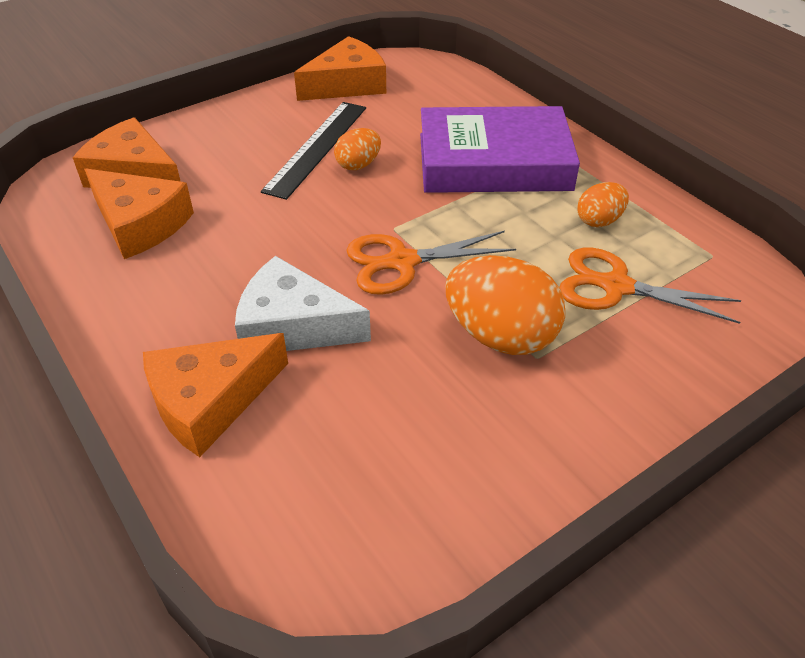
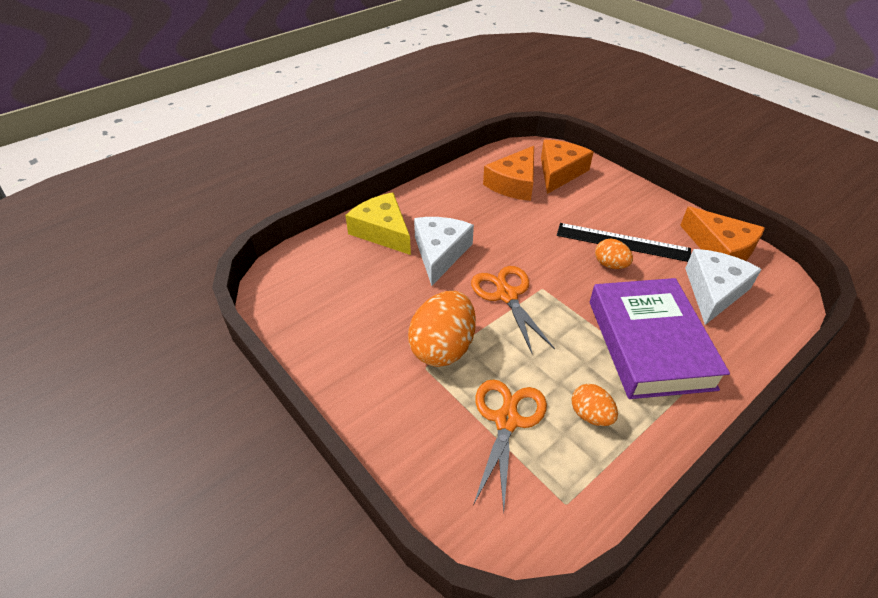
camera: 85 degrees right, 0 degrees up
(210, 401) = (382, 231): orange cheese -> yellow cheese
(416, 104) = (713, 291): none -> white cheese

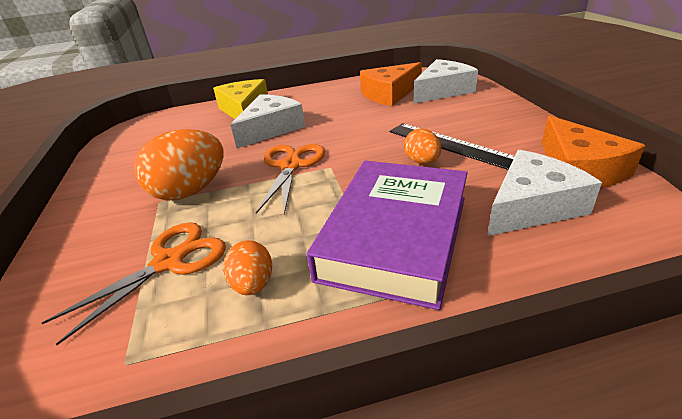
camera: 30 degrees right, 10 degrees down
(559, 172) = (442, 91): orange cheese -> white cheese

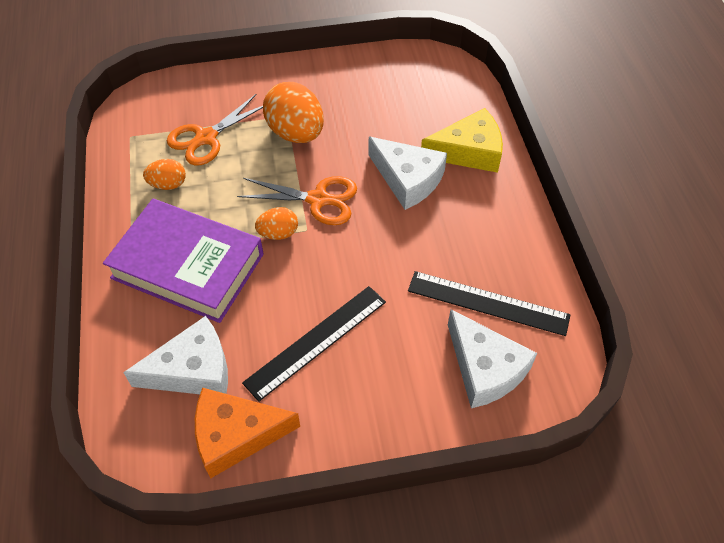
camera: 90 degrees right, 20 degrees up
(169, 262) = (206, 138): orange scissors -> orange scissors turned 90 degrees clockwise
(389, 94) = (488, 303): orange cheese -> black ruler
(422, 161) = (294, 305): orange egg -> orange egg (278, 233)
(531, 206) = (193, 370): white cheese -> white cheese turned 75 degrees counterclockwise

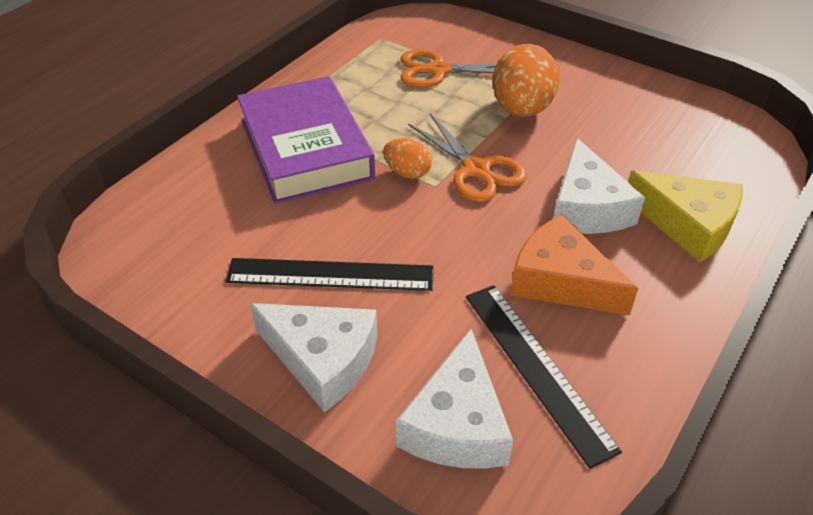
camera: 45 degrees right, 10 degrees down
(168, 184) = (366, 85): orange egg -> none
(193, 370) = (211, 221): white cheese -> white cheese (322, 359)
(236, 435) = (177, 293): orange cheese -> orange cheese (561, 281)

